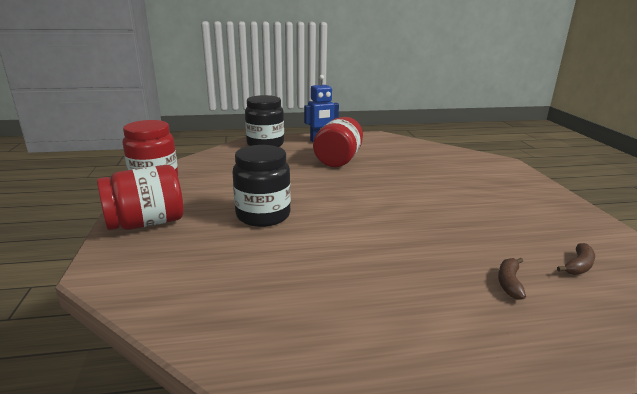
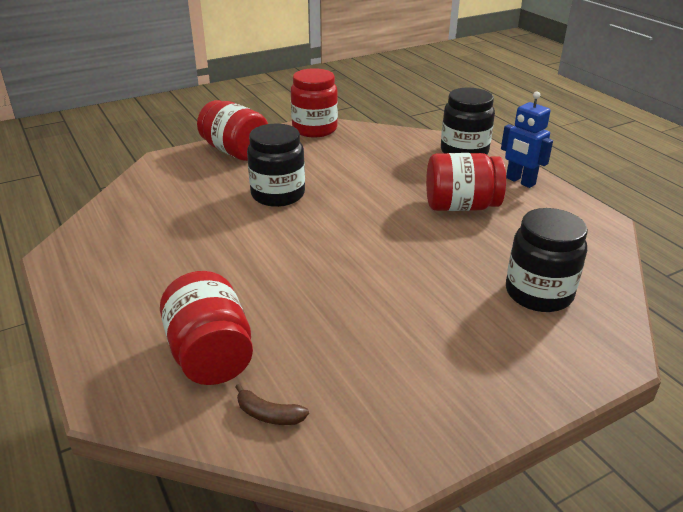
camera: 70 degrees right, 10 degrees up
(446, 163) = (538, 293): none -> black jar
(509, 283) = (210, 355): brown banana -> red jar

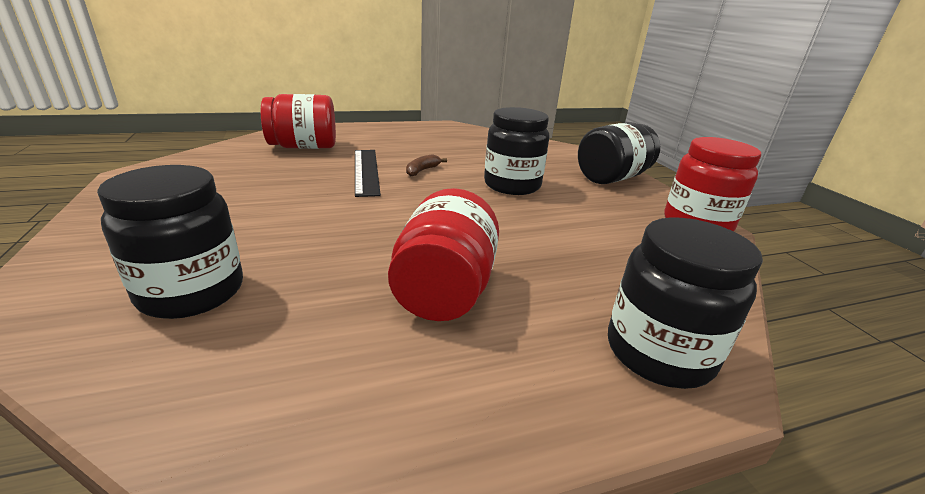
camera: 100 degrees right, 5 degrees down
(235, 151) = (612, 178): red jar -> black jar
(269, 414) = (230, 154): brown banana -> brown banana (422, 170)
(281, 279) = (366, 171): none -> black ruler
(520, 181) = (518, 397): blue robot -> none

